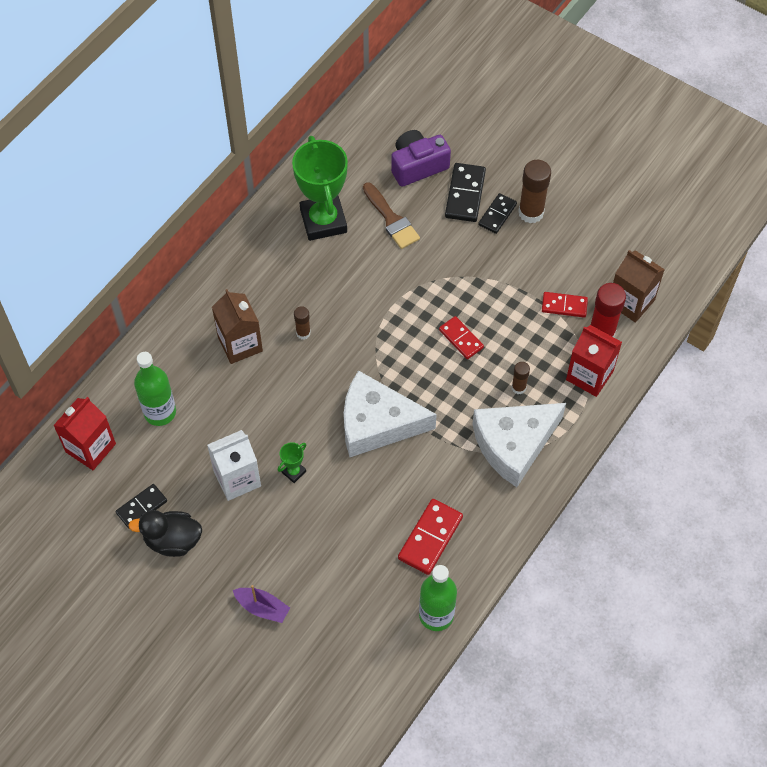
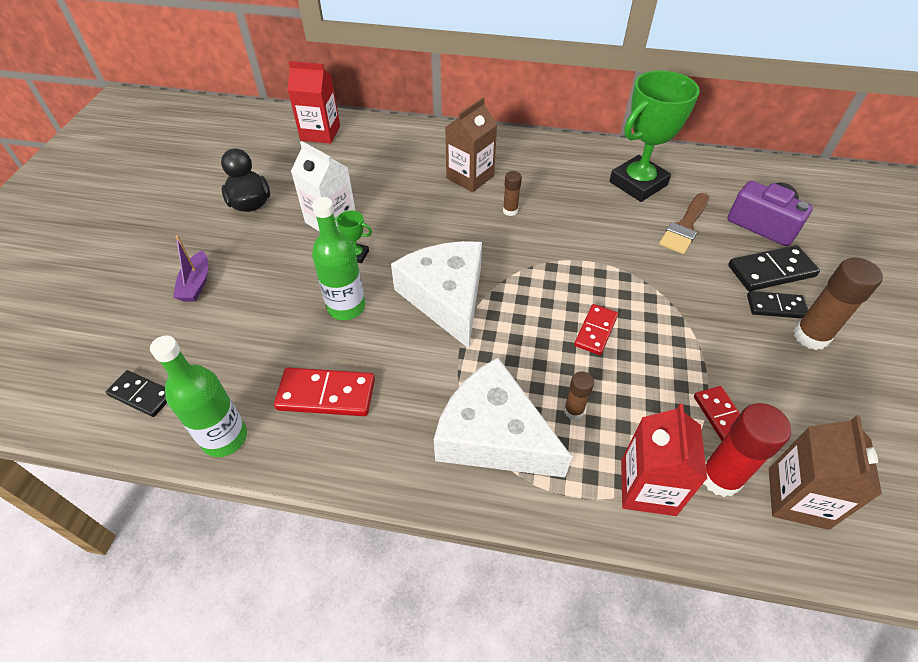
camera: 65 degrees right, 10 degrees down
(141, 507) = (277, 176): black domino -> black domino (141, 395)
(160, 412) = (373, 156): green bottle -> green bottle (346, 307)

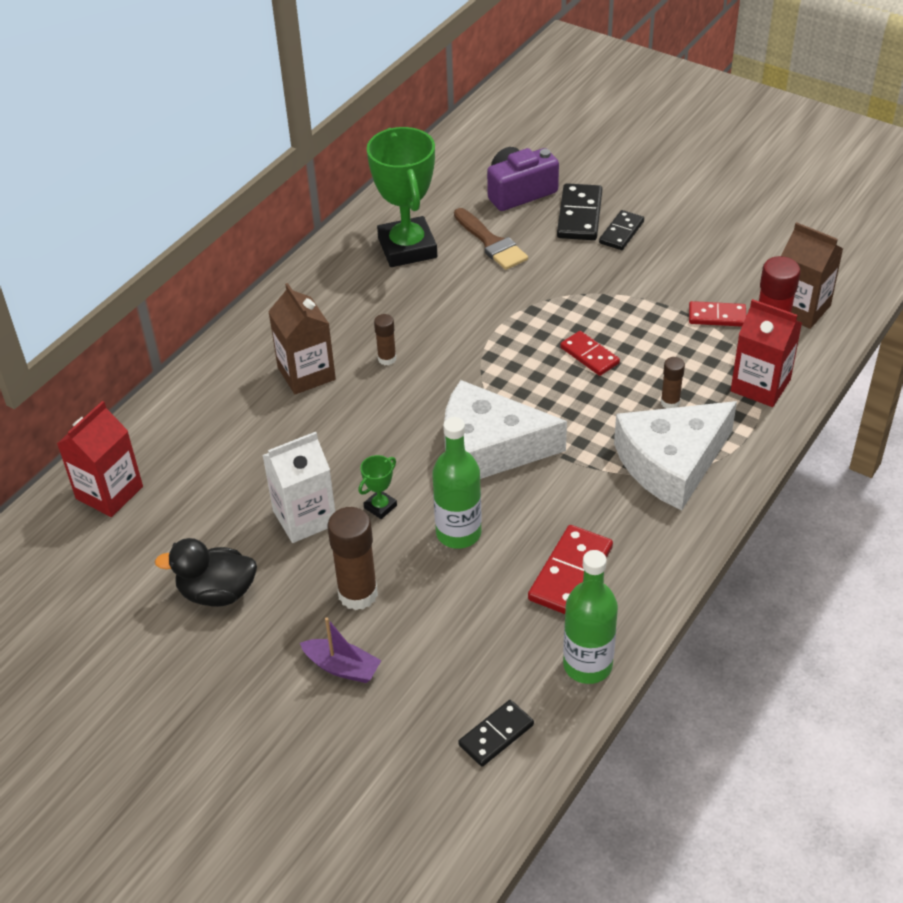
camera: 65 degrees left, 5 degrees down
(810, 336) = (662, 228): brown glue stick -> brown glue stick (358, 594)

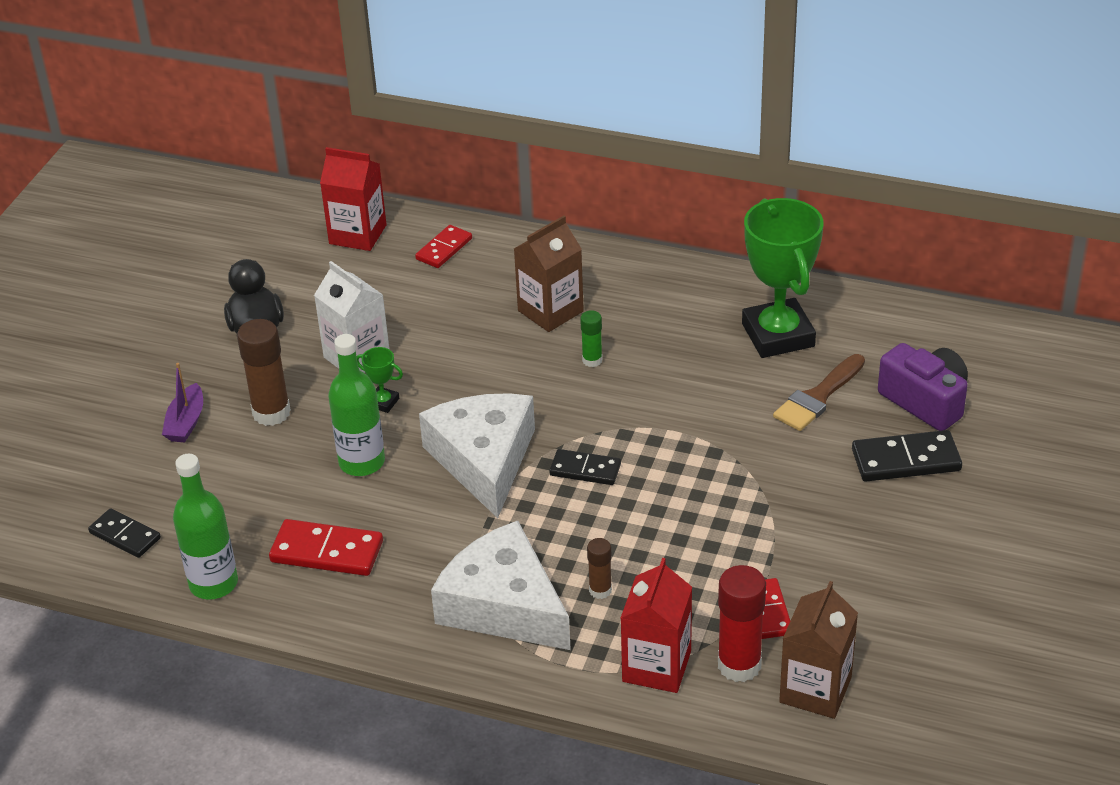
camera: 75 degrees right, 5 degrees down
(387, 359) = (592, 360): brown glue stick -> green glue stick
(407, 248) = (778, 335): green trophy -> green trophy turned 75 degrees counterclockwise
(589, 355) = (654, 511): red domino -> red domino (444, 249)
(621, 232) = (890, 502): black domino -> black domino (585, 470)

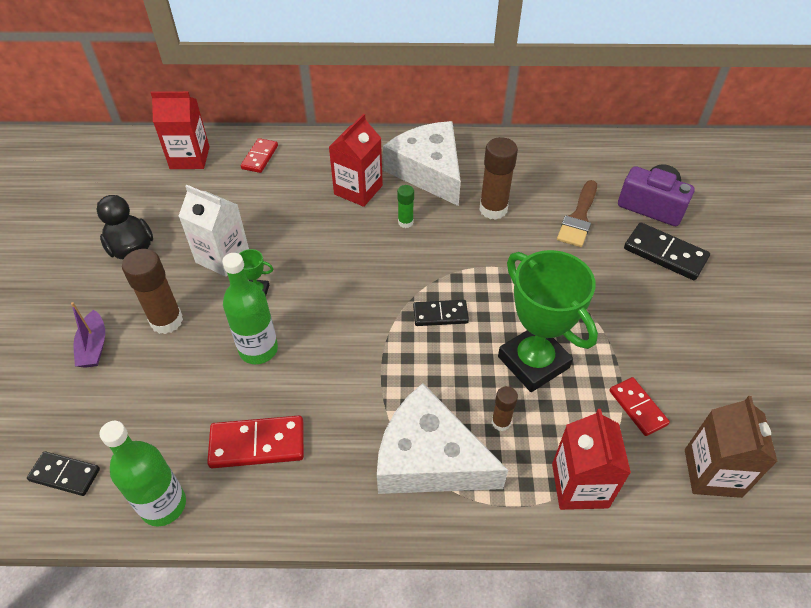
camera: 20 degrees left, 10 degrees up
(484, 460) = (358, 324): white cheese -> white cheese (429, 171)
(550, 311) = (358, 190): brown carton -> red carton
(711, 366) = (493, 209): none -> brown glue stick
(739, 665) = (643, 465): red glue stick -> none
(778, 335) = (527, 177): green trophy -> green trophy (533, 362)
(906, 460) = (665, 254): black domino -> black domino turned 60 degrees clockwise

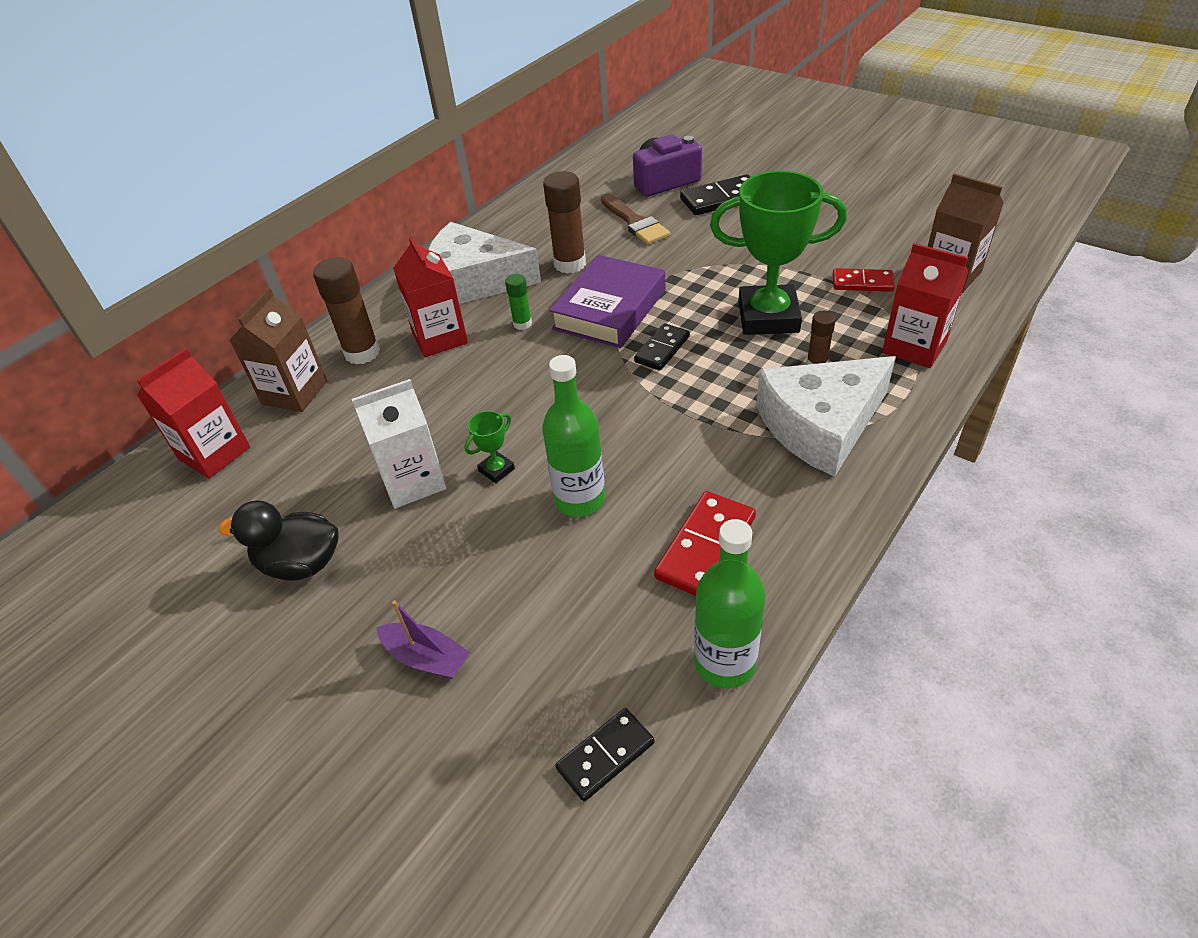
camera: 50 degrees left, 5 degrees down
(166, 321) = (458, 568): brown glue stick -> brown glue stick (362, 353)
(260, 157) = (294, 392): red domino -> brown carton
(460, 260) = (609, 309): none -> purple book

